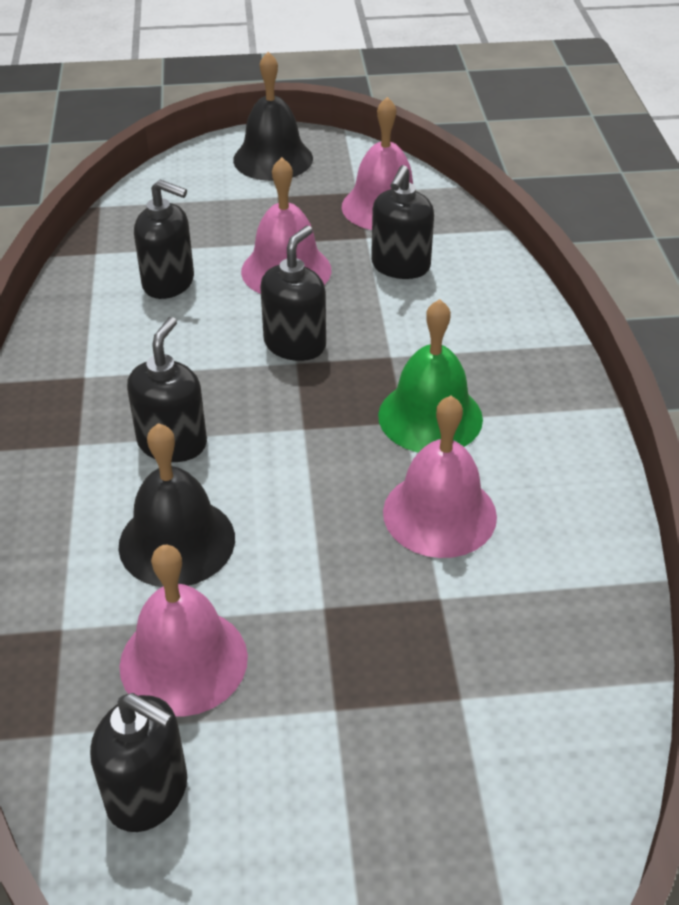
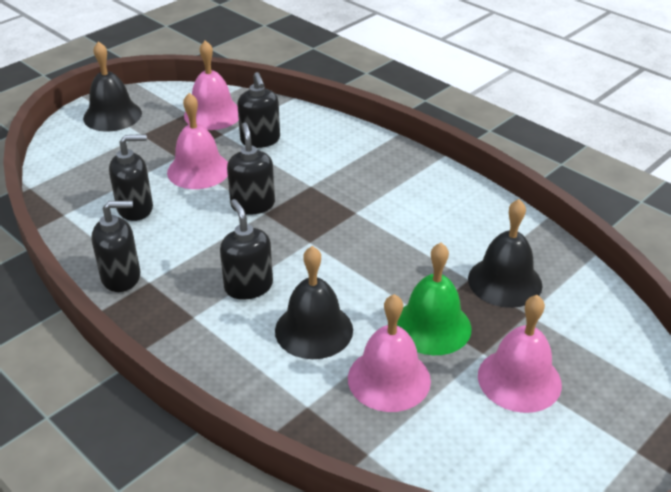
camera: 40 degrees left, 5 degrees down
(148, 793) = (447, 444): black soap dispenser -> black soap dispenser (121, 277)
(430, 417) = (366, 203): green bell -> green bell (432, 326)
(439, 513) = (424, 244): pink bell -> pink bell (519, 379)
(484, 633) = (504, 281): none -> black bell

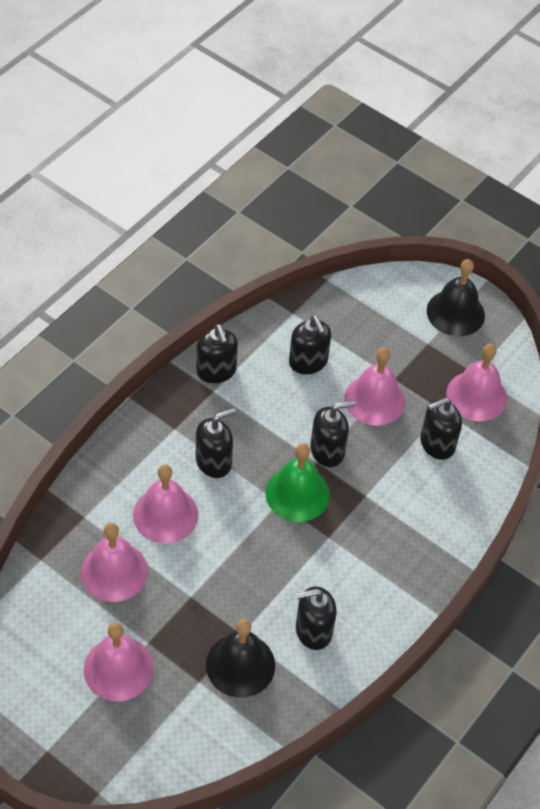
camera: 80 degrees right, 15 degrees up
(314, 330) = (165, 514): black bell -> pink bell
(432, 326) = (176, 603): green bell -> green bell (297, 494)
(462, 230) = (313, 630): none -> black soap dispenser

